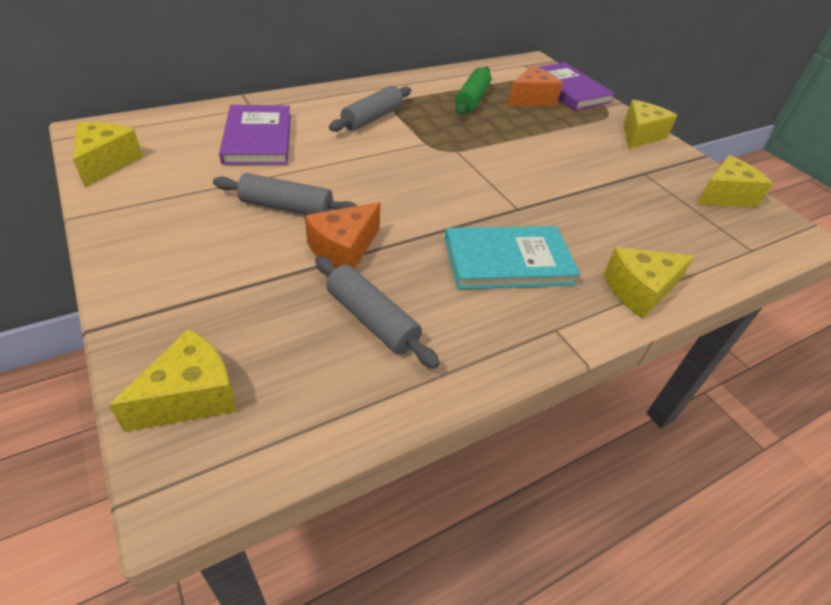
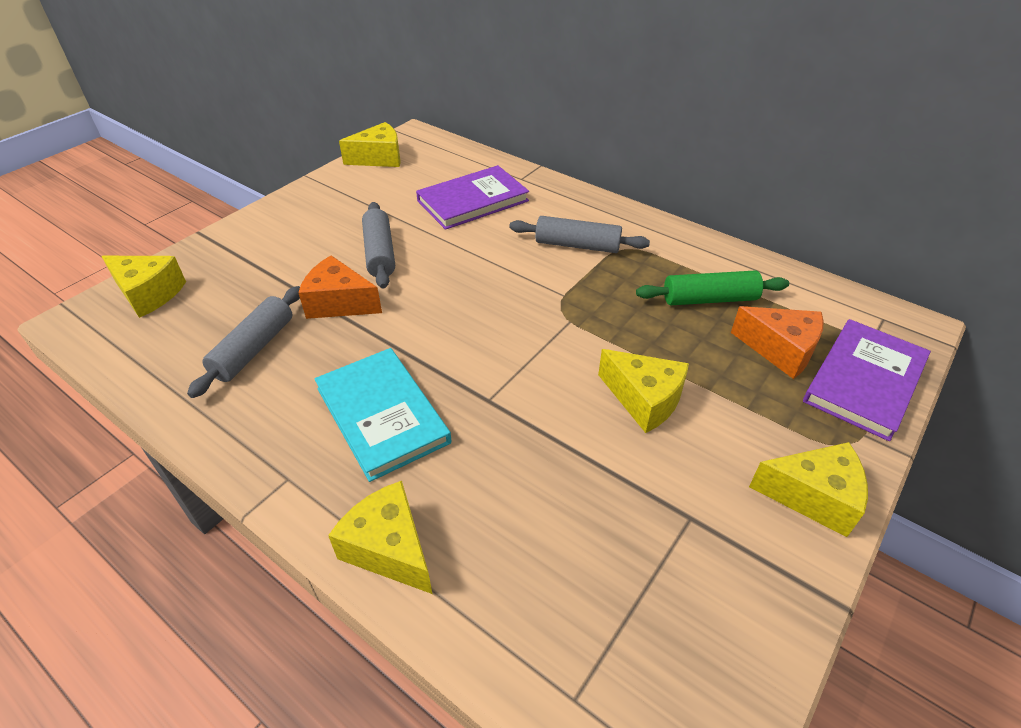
camera: 70 degrees right, 0 degrees up
(724, 196) = (720, 647): yellow cheese -> yellow cheese (644, 400)

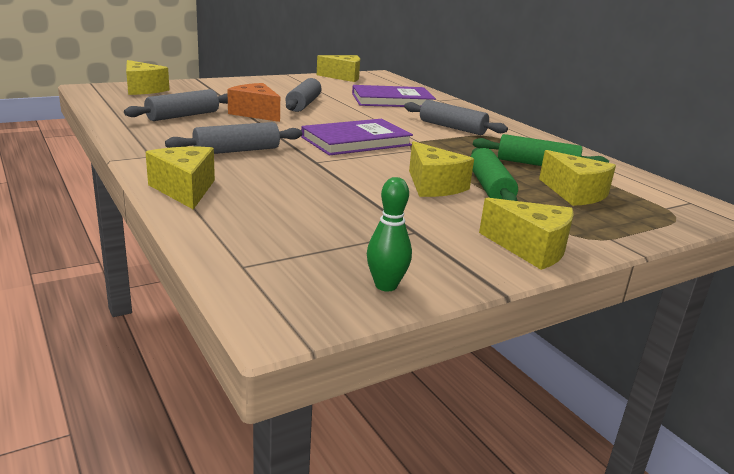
camera: 20 degrees right, 20 degrees down
(382, 415) = (237, 151): turquoise book -> grey rolling pin
(699, 377) = (490, 188): none -> green rolling pin
(737, 657) = (386, 286): none -> green bowling pin
(780, 350) = (574, 193): orange cheese -> yellow cheese
(864, 381) = (638, 219): purple book -> purple book (356, 141)

